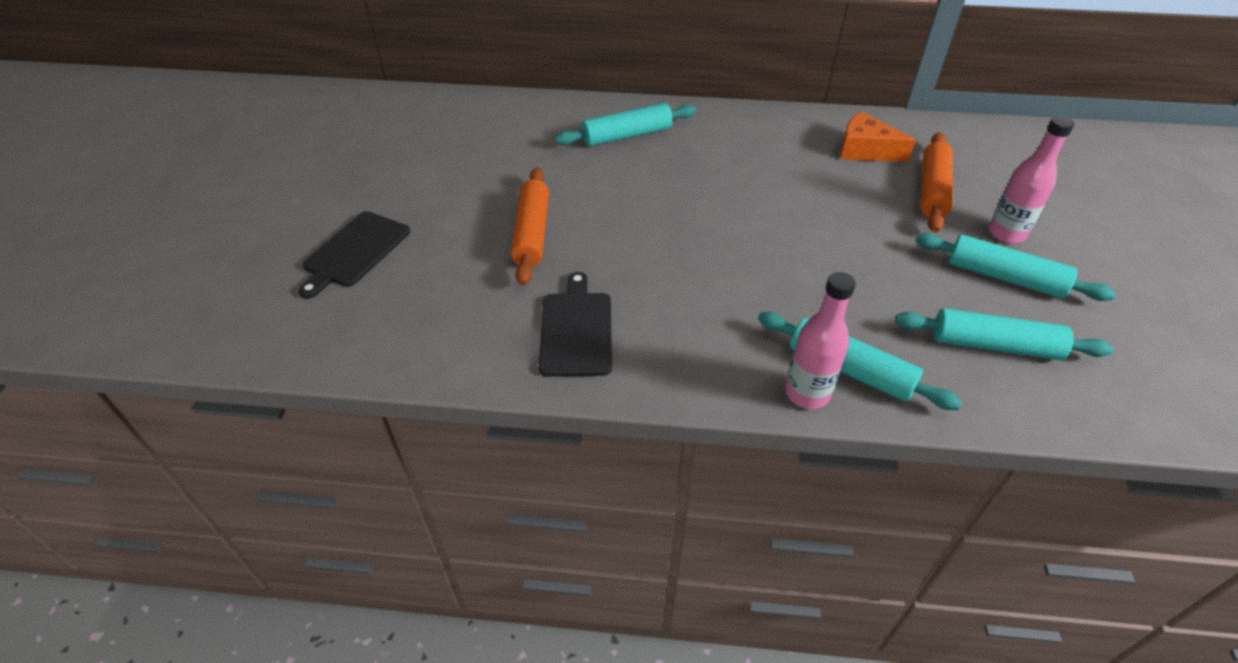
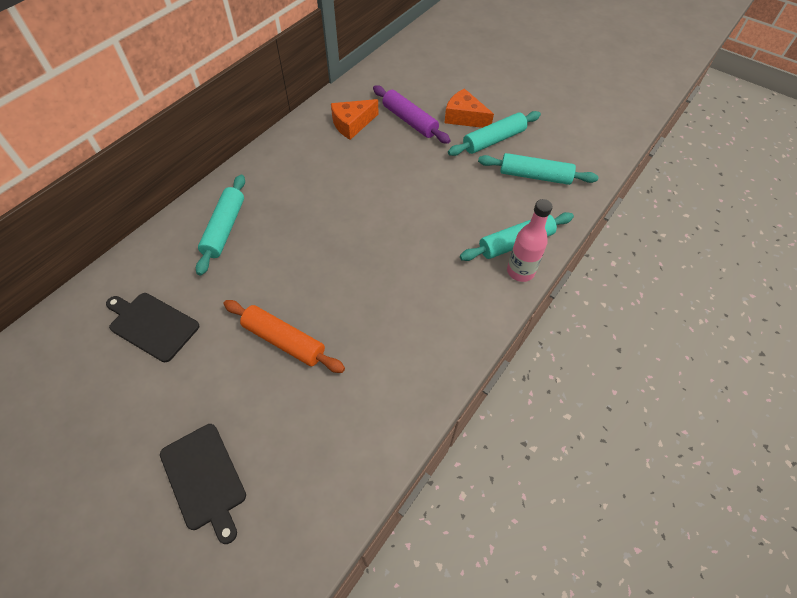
camera: 60 degrees left, 10 degrees up
(576, 330) = (399, 360): black cutting board -> black cutting board (152, 325)
(933, 190) = (410, 121): orange rolling pin -> purple rolling pin
(994, 345) = (535, 176): turquoise rolling pin -> turquoise rolling pin turned 60 degrees clockwise
(1006, 233) = (464, 117): pink bottle -> orange cheese

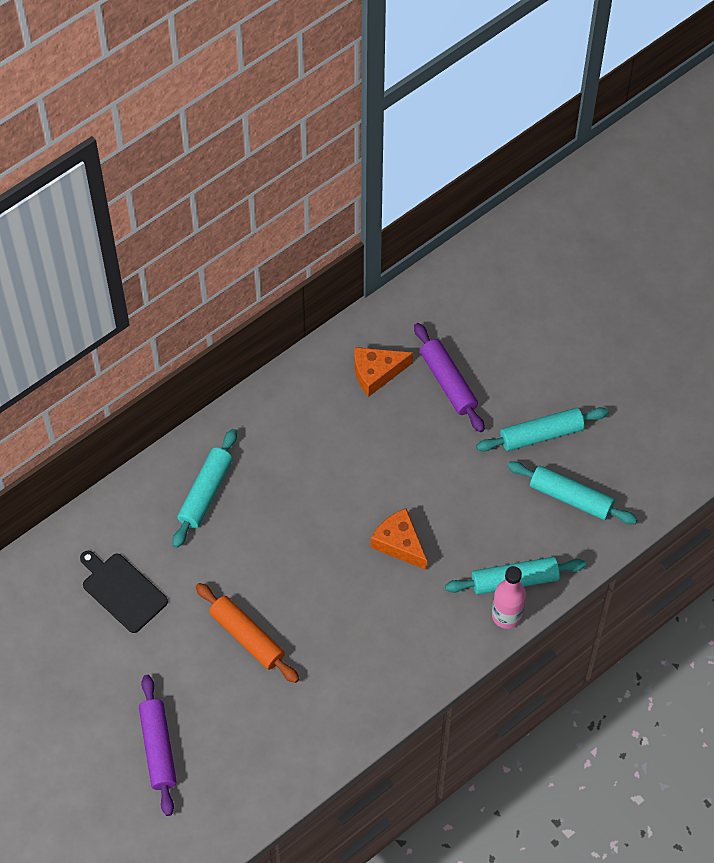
camera: 15 degrees right, 5 degrees up
(204, 479) = (158, 748): black cutting board -> purple rolling pin
(464, 117) = (517, 391): orange cheese -> orange cheese (399, 543)

